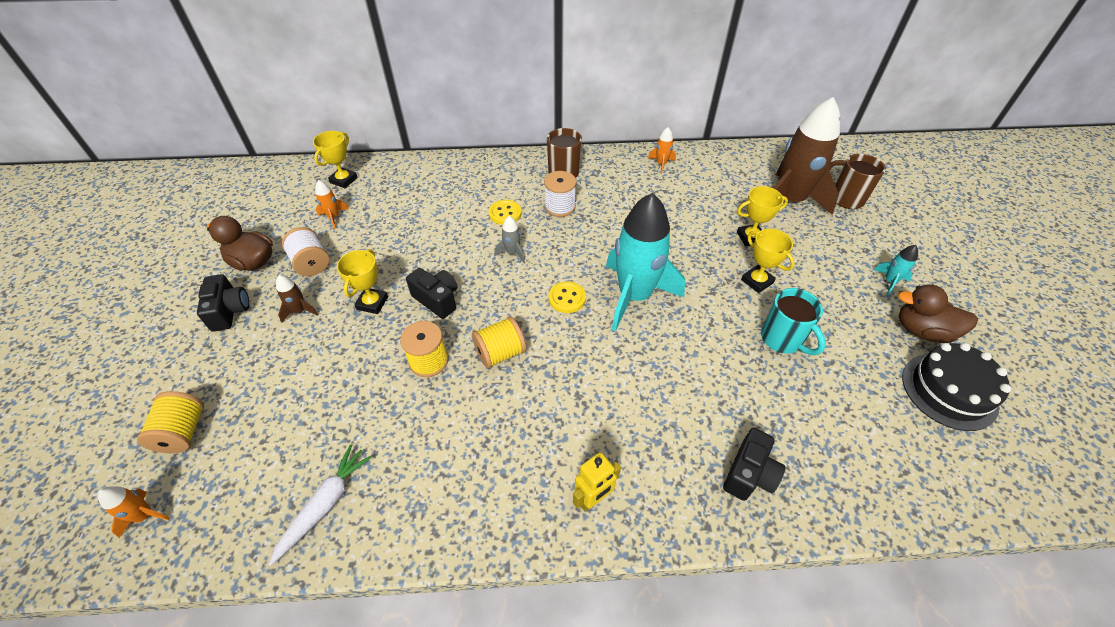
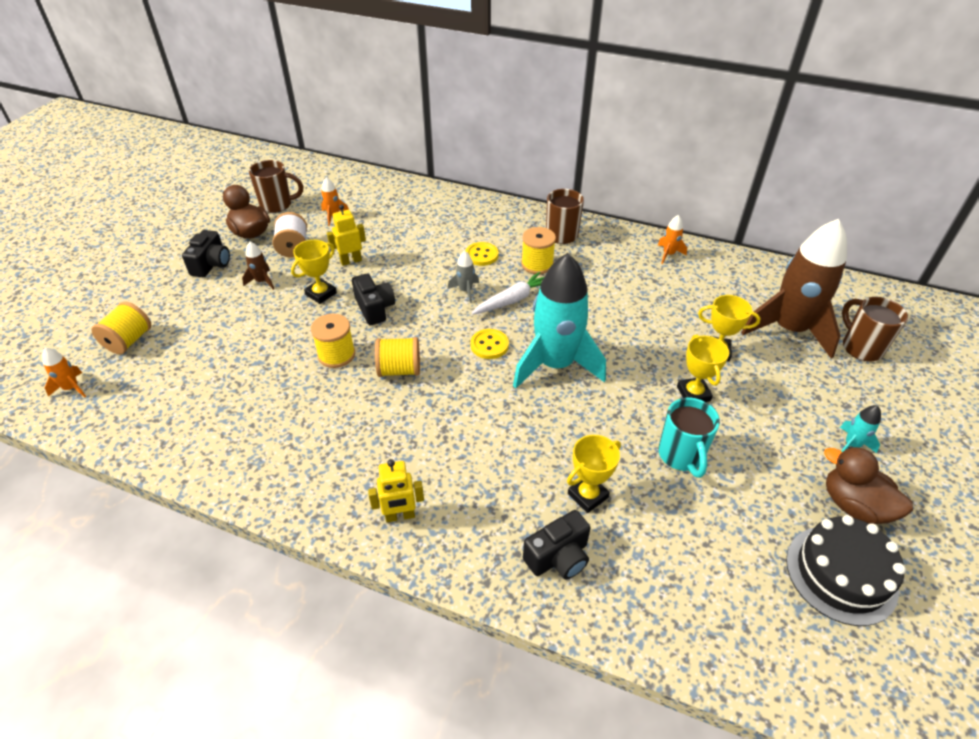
camera: 25 degrees right, 5 degrees down
(265, 223) = (277, 205): none -> brown mug
(325, 504) = (192, 431): white carrot -> white carrot (512, 300)
(343, 180) = (360, 188): yellow trophy -> yellow trophy (587, 495)
(382, 258) = (351, 261): none -> yellow robot
(560, 207) = (537, 264): white spool -> yellow spool

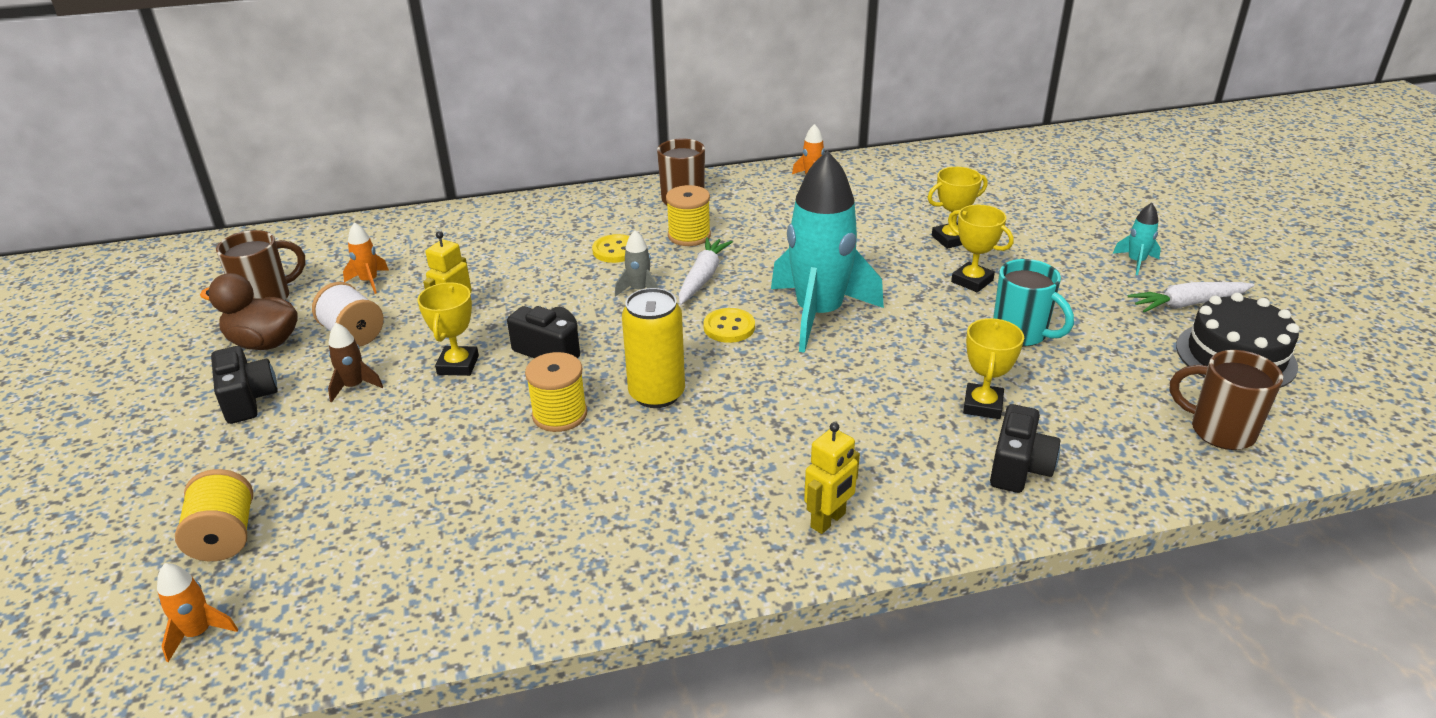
camera: 35 degrees left, 10 degrees down
(399, 370) = (657, 394): yellow spool -> yellow can
(789, 329) = (989, 197): brown rocket -> none
(854, 505) = (1188, 304): brown duck -> white carrot
(860, 347) = (1058, 188): brown mug -> brown mug (1219, 431)

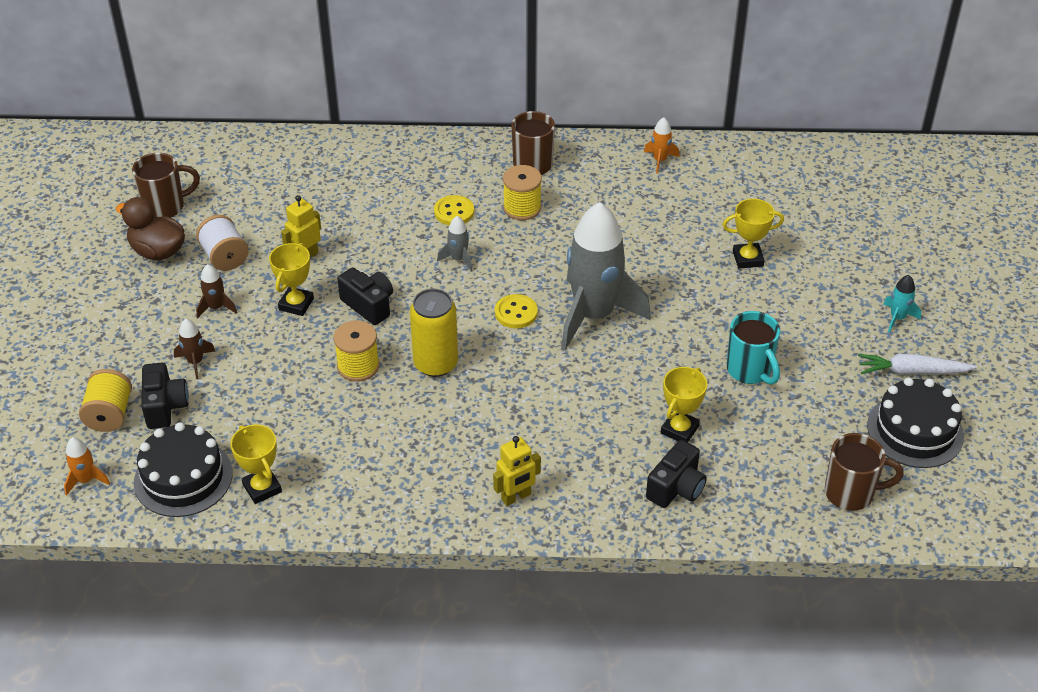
camera: 15 degrees right, 10 degrees up
(248, 399) = (139, 303): black camera -> black camera (165, 406)
(339, 450) = (195, 362): none -> brown rocket
(352, 597) = (183, 478): none -> black cake
(369, 281) = (247, 204): orange rocket -> none
(702, 277) = (515, 257): white carrot -> none
(818, 314) = (594, 315): turquoise rocket -> grey rocket
(972, 281) = (740, 308): yellow trophy -> yellow trophy (262, 488)
(1219, 431) = (851, 493): brown mug -> brown mug turned 135 degrees clockwise

